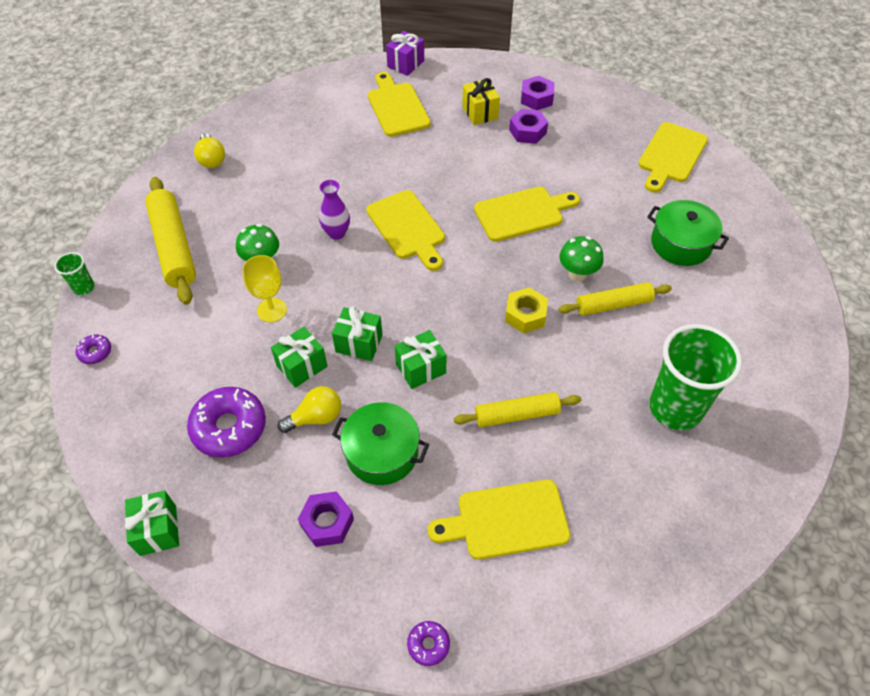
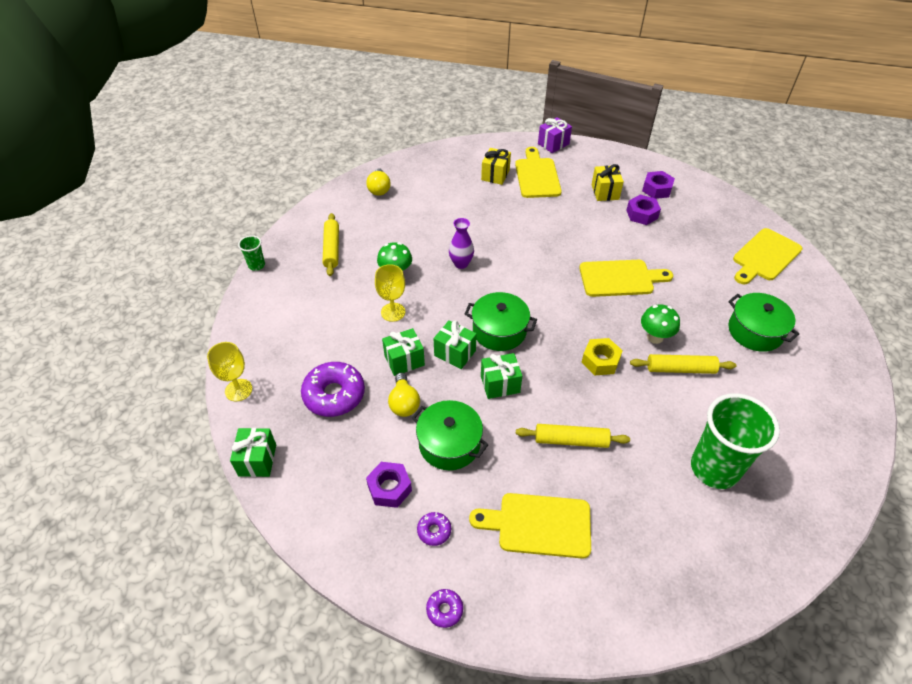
camera: 15 degrees right, 5 degrees down
(95, 352) = (250, 315): purple donut -> purple donut (434, 531)
(108, 450) = (238, 390): none -> yellow goblet
(174, 247) = (332, 249): yellow rolling pin -> yellow rolling pin, size x0.63
(316, 417) = (404, 403): yellow light bulb -> yellow light bulb turned 90 degrees clockwise
(348, 115) = (495, 175): none -> yellow gift
(403, 305) = (499, 331): none -> green pot
(407, 228) = (519, 271): yellow cutting board -> none

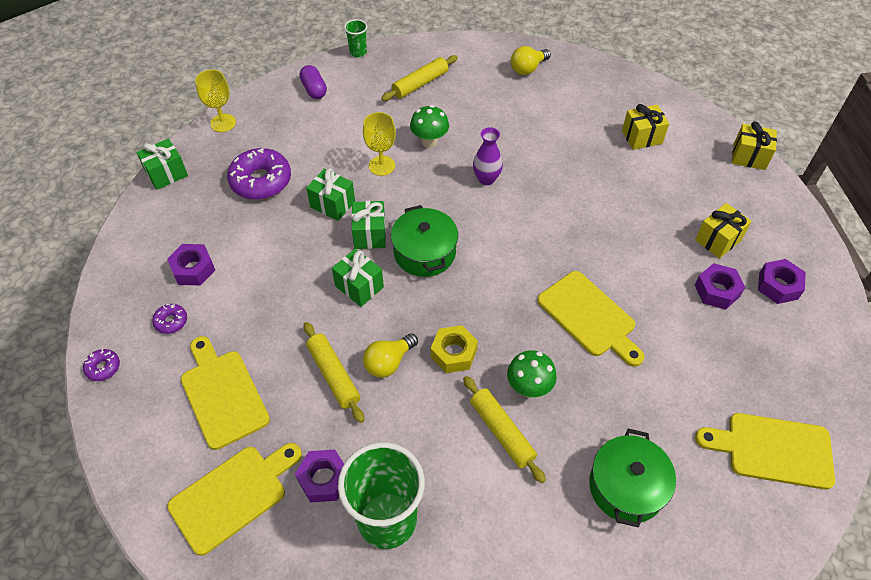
camera: 55 degrees right, 5 degrees up
(267, 311) = (314, 89): none -> purple capsule
(404, 403) = (286, 230): yellow light bulb -> yellow light bulb (388, 362)
(449, 444) = (265, 285): green pot -> none
(537, 176) = (678, 170): yellow cutting board -> yellow cutting board (233, 495)
(553, 144) = (749, 157): purple gift -> yellow gift
(659, 491) = (324, 479): none -> purple nut

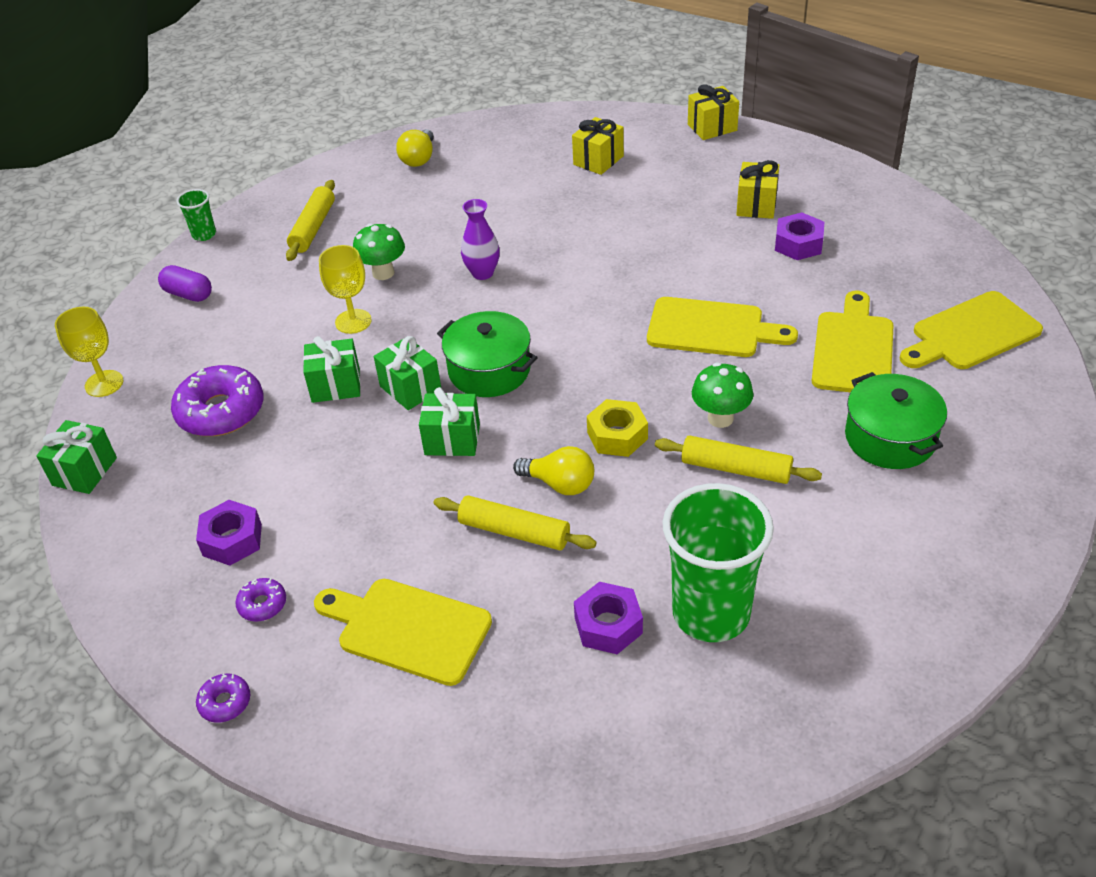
camera: 35 degrees left, 10 degrees down
(233, 495) = (527, 708): yellow cutting board -> yellow cutting board (853, 349)
(388, 362) = (560, 484): yellow light bulb -> yellow light bulb turned 75 degrees counterclockwise
(778, 286) = (843, 212): purple nut -> none

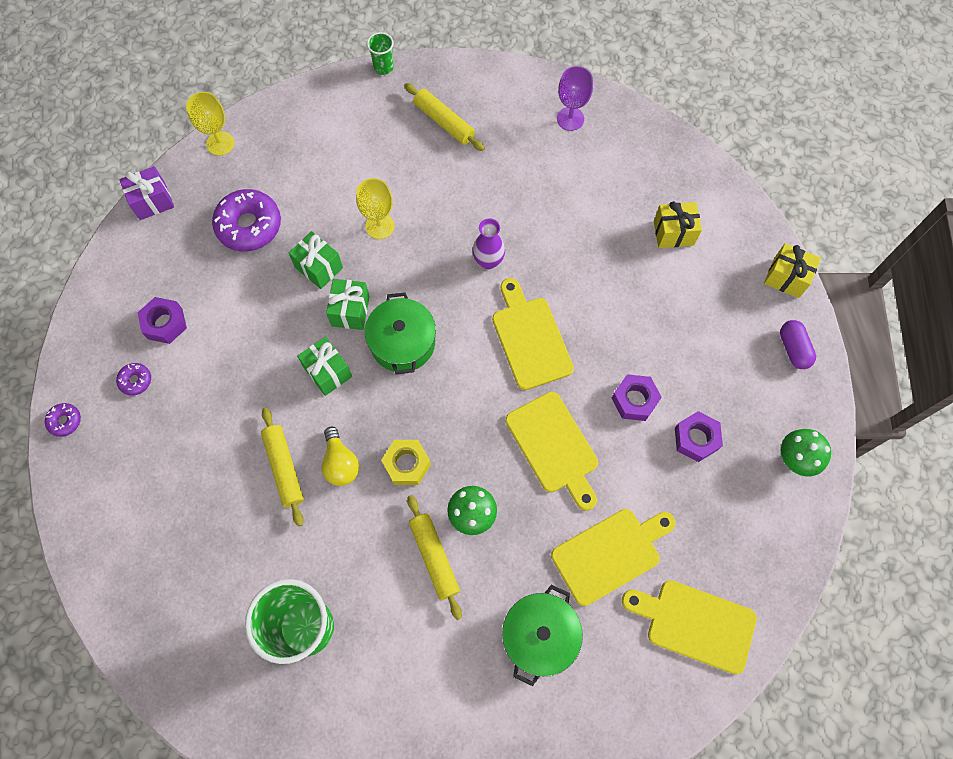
camera: 45 degrees right, 25 degrees up
(85, 471) = (152, 201): green gift -> purple gift
(188, 294) = (325, 112): purple capsule -> purple capsule (793, 349)
(313, 228) = (444, 122): yellow rolling pin -> yellow rolling pin turned 75 degrees clockwise
(383, 273) = (437, 202): green mushroom -> green mushroom (795, 459)
(408, 629) = (174, 470): yellow cutting board -> yellow cutting board (530, 339)
(419, 159) = (570, 119): yellow light bulb -> purple goblet
(608, 625) = (255, 575): purple nut -> purple nut (634, 400)
(756, 205) = (717, 378): yellow gift -> none

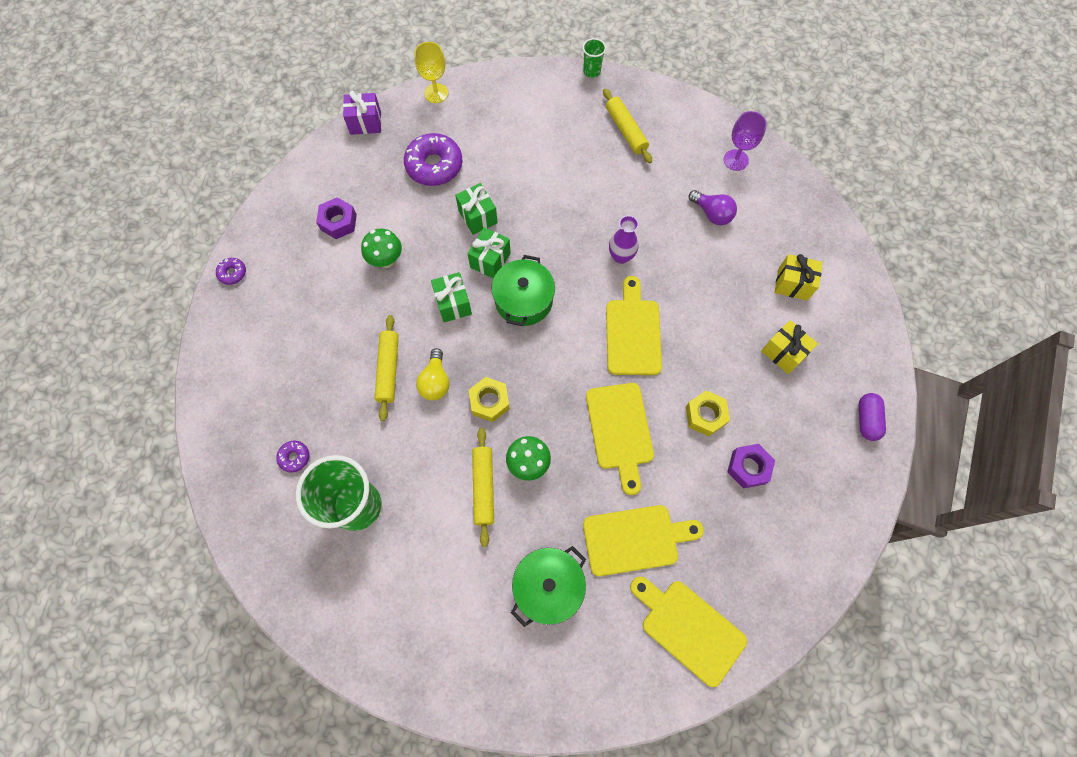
camera: 20 degrees right, 0 degrees up
(135, 381) = (298, 260): purple donut -> purple donut (294, 457)
(380, 226) = (540, 199): yellow goblet -> none
(566, 184) = (712, 214): none -> purple light bulb
(634, 400) = (705, 415): purple nut -> yellow nut
(786, 278) = (882, 355): yellow gift -> yellow gift (783, 352)
(795, 459) = (833, 517): green mushroom -> green mushroom (386, 260)

